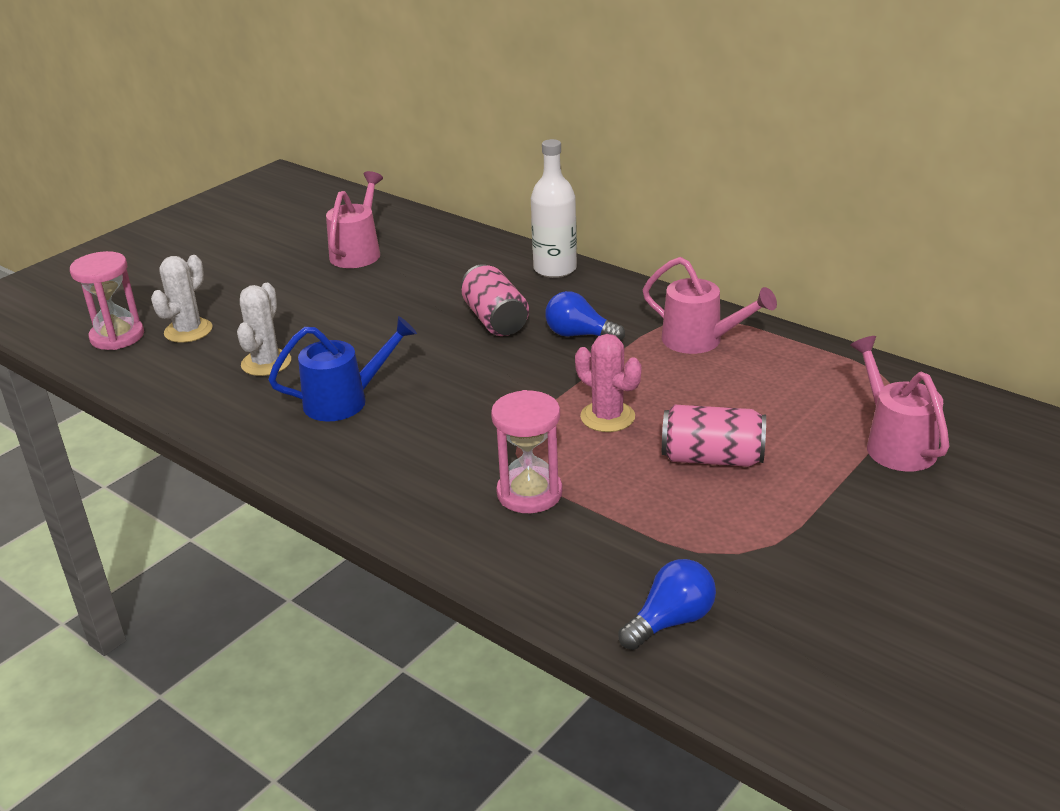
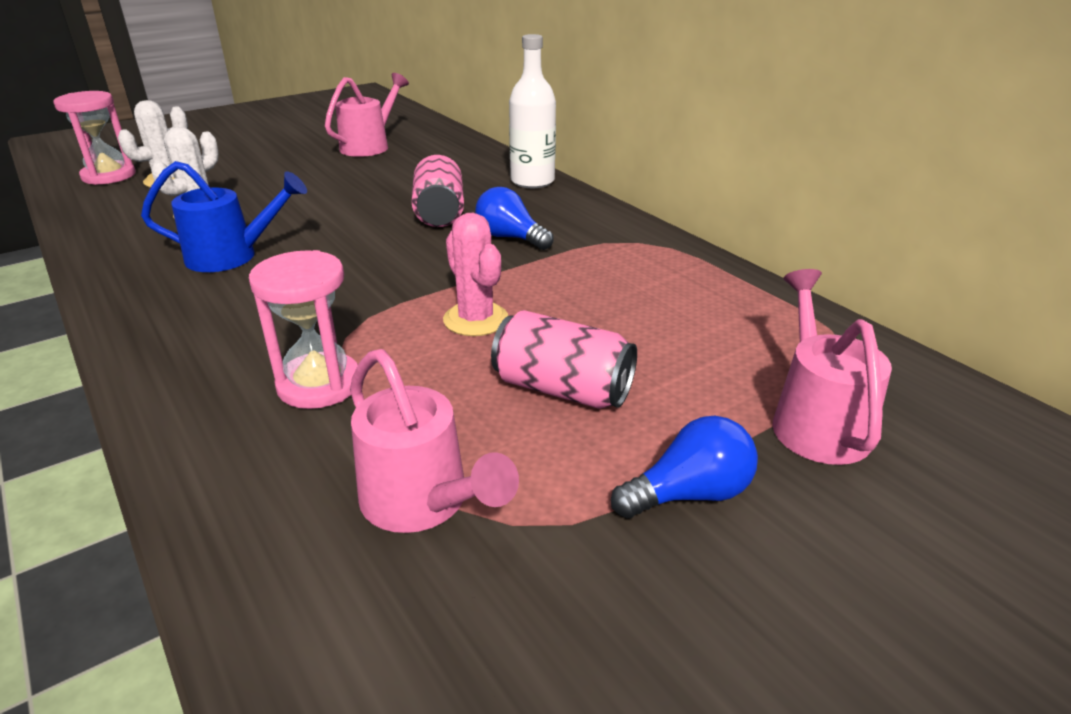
camera: 15 degrees right, 0 degrees up
(670, 621) = (343, 608): blue light bulb -> blue light bulb (689, 494)
(700, 341) = (634, 263): pink watering can -> pink watering can (423, 503)

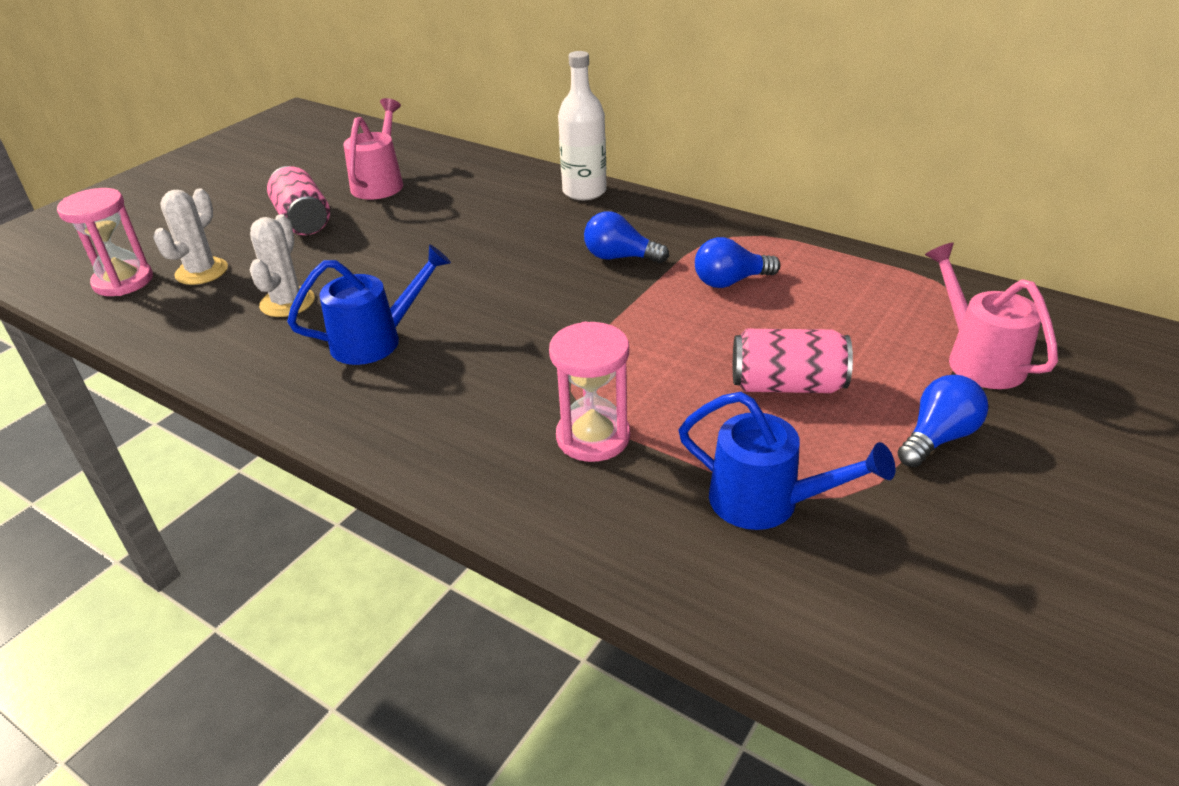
camera: 20 degrees left, 5 degrees up
(423, 503) = (767, 502): pink watering can -> blue watering can
(439, 212) = (530, 246): pink can -> pink can (303, 220)
(476, 319) = (665, 344): pink cactus -> none
(597, 280) = (730, 281): none -> blue light bulb

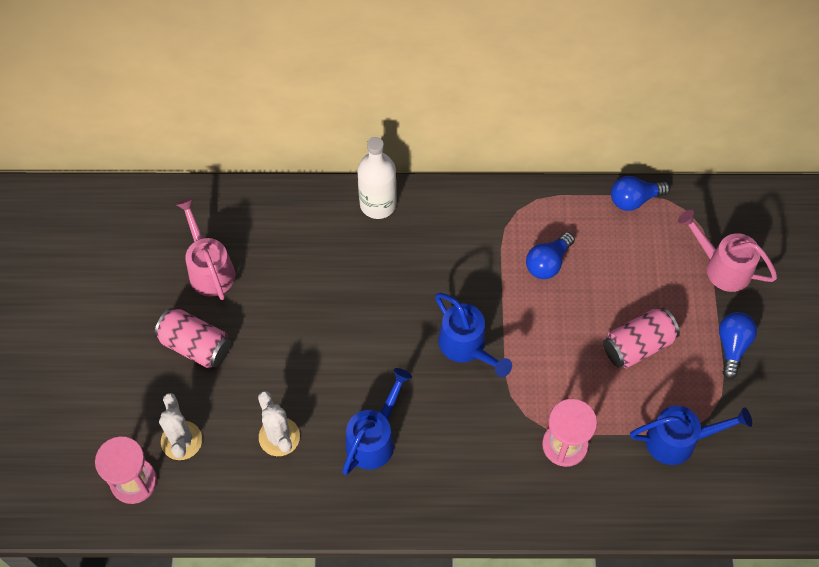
camera: 35 degrees left, 25 degrees up
(563, 310) = (466, 347): none -> blue watering can
(620, 257) = (461, 272): blue light bulb -> blue light bulb (634, 199)

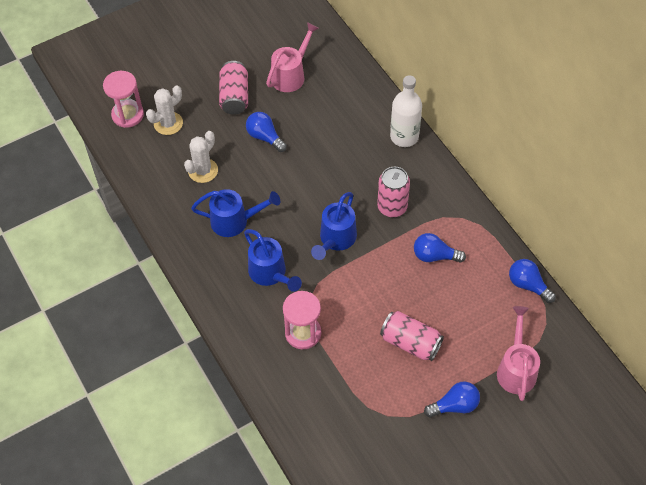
camera: 60 degrees right, 5 degrees down
(278, 344) = (265, 137): none -> blue light bulb
(461, 268) = (392, 207): none -> pink can
(679, 441) = (354, 404): blue watering can -> blue watering can (270, 274)

